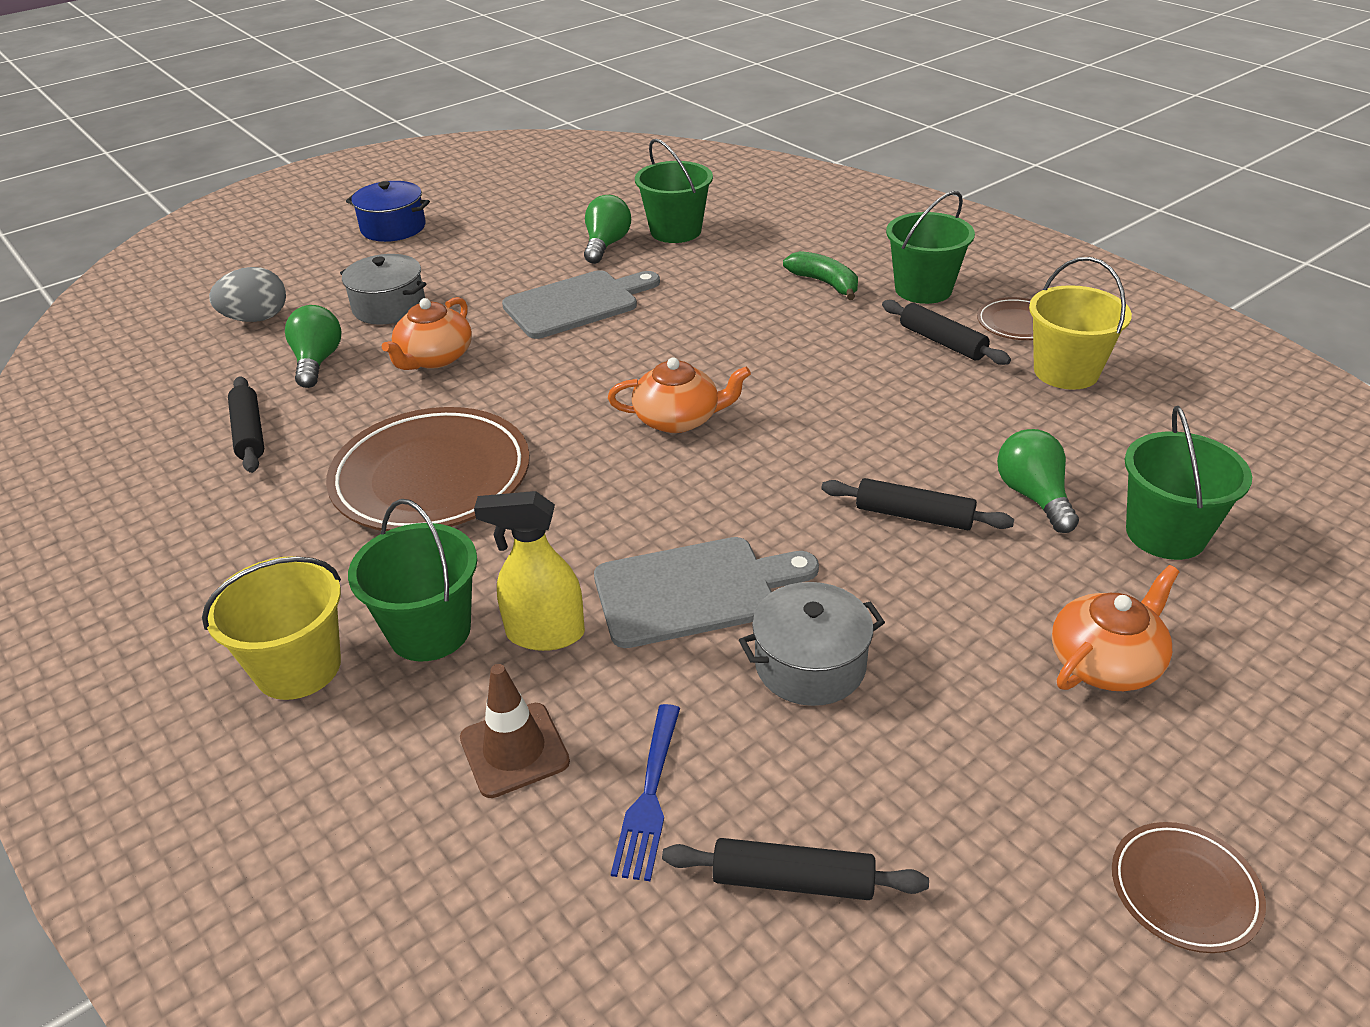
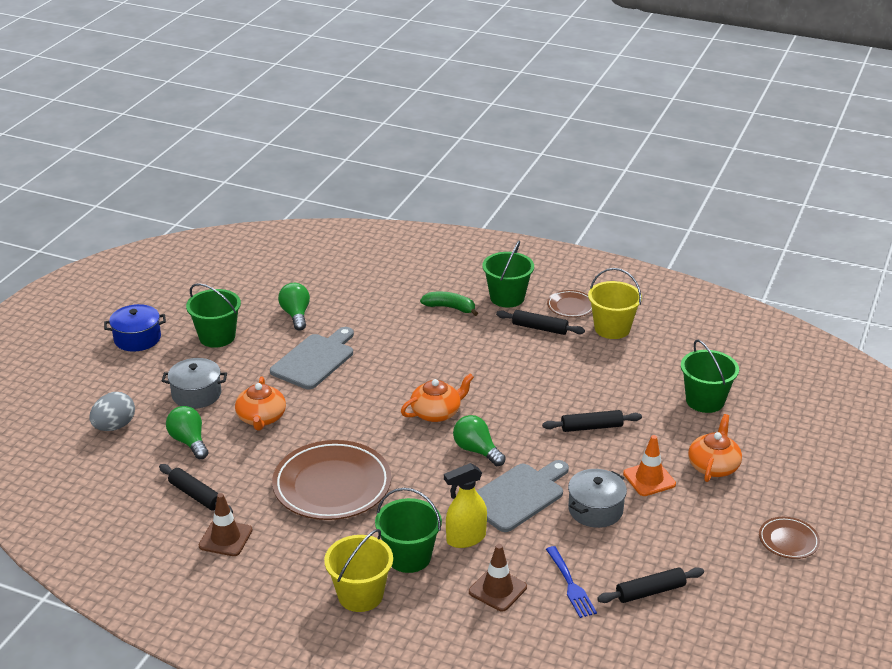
camera: 30 degrees left, 5 degrees down
(219, 505) = (225, 538): none -> brown traffic cone
(676, 231) = (331, 294): green bucket -> green bucket (217, 337)
(956, 643) = (649, 479): none -> orange traffic cone
(1033, 496) = (638, 400): green light bulb -> green light bulb (476, 450)

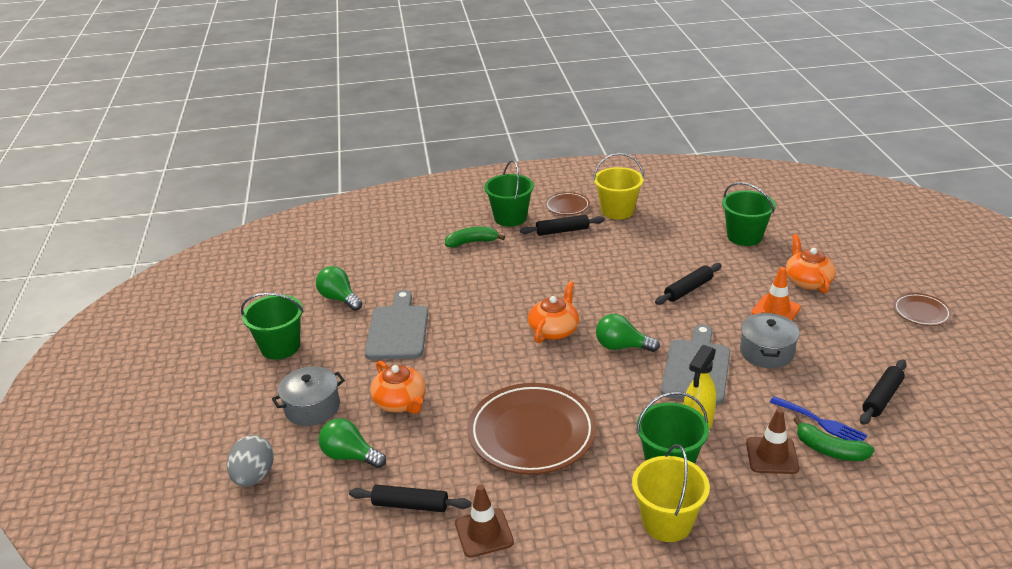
camera: 30 degrees left, 0 degrees up
(137, 338) = (196, 381): blue pot -> none
(550, 608) = (830, 450): none -> green banana

